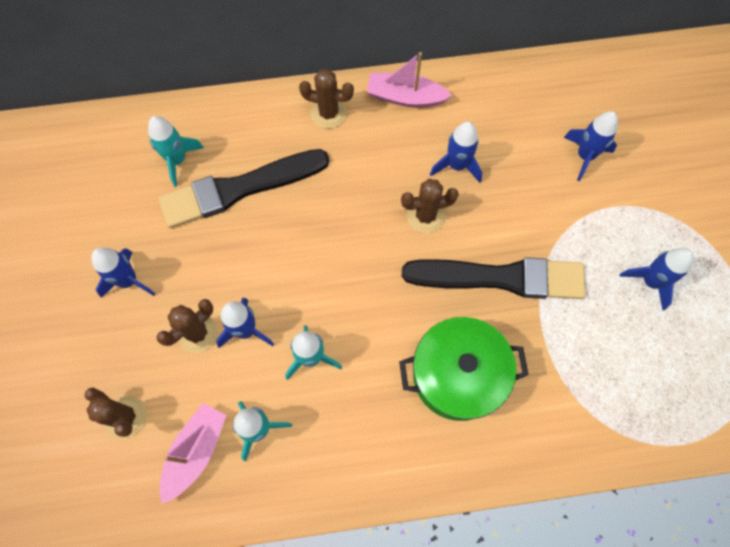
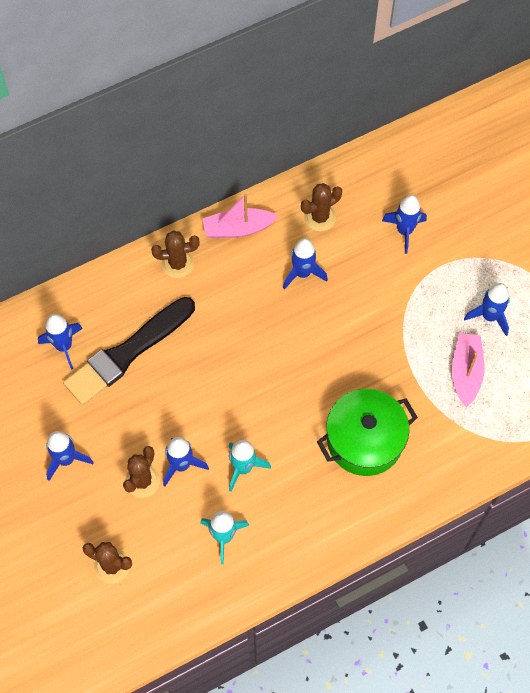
camera: 20 degrees left, 5 degrees down
(177, 160) = (64, 346): turquoise rocket -> blue rocket
(196, 452) = (180, 571): pink boat -> pink boat (466, 372)
(425, 216) = (292, 323): brown cactus -> brown cactus (320, 217)
(500, 278) = (371, 353): black brush -> none

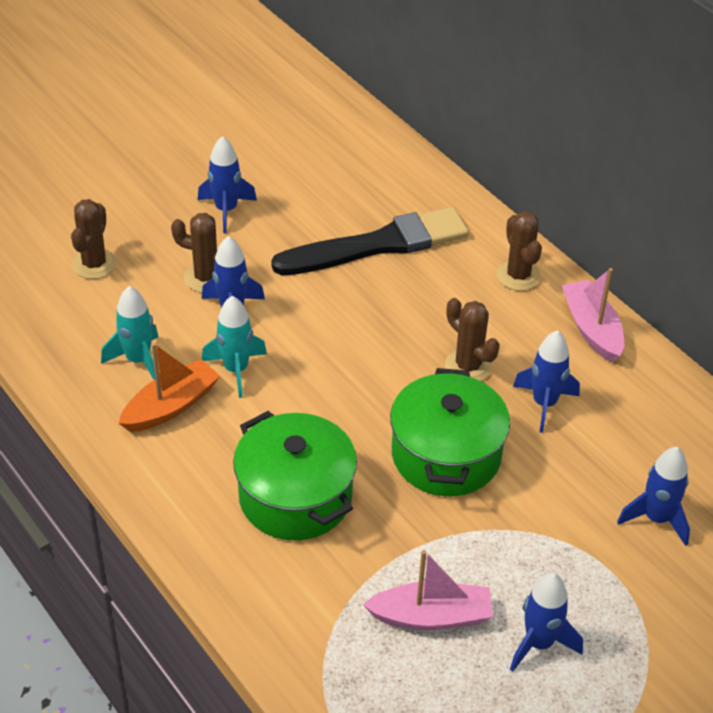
camera: 80 degrees right, 20 degrees down
(64, 346) = (374, 190): blue rocket -> none
(127, 353) = (377, 245): black brush -> black brush turned 120 degrees clockwise
(273, 516) = (171, 406): none -> orange boat
(320, 217) = (642, 415): brown cactus -> brown cactus (468, 366)
(339, 341) = (446, 455): none -> green pot

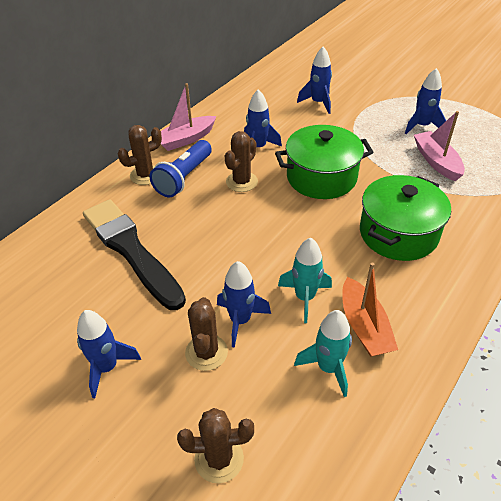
camera: 105 degrees left, 0 degrees up
(171, 406) = (364, 326): orange boat -> orange boat turned 135 degrees counterclockwise
(498, 310) = (183, 178): none -> blue flashlight

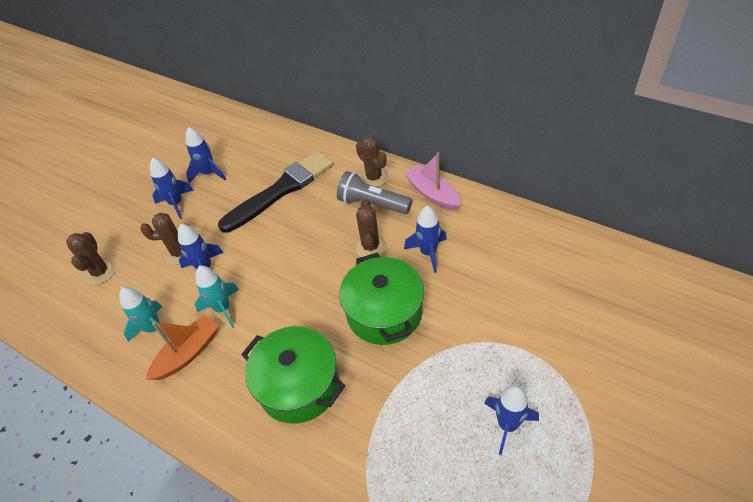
camera: 90 degrees right, 5 degrees up
(183, 178) = (372, 204): blue flashlight -> grey flashlight
(241, 182) = (370, 247): brown cactus -> brown cactus turned 60 degrees clockwise
(318, 103) = (533, 301): blue rocket -> blue rocket (208, 173)
(364, 326) = (188, 353): orange boat -> orange boat turned 150 degrees clockwise
(436, 162) = (428, 437): pink boat -> none

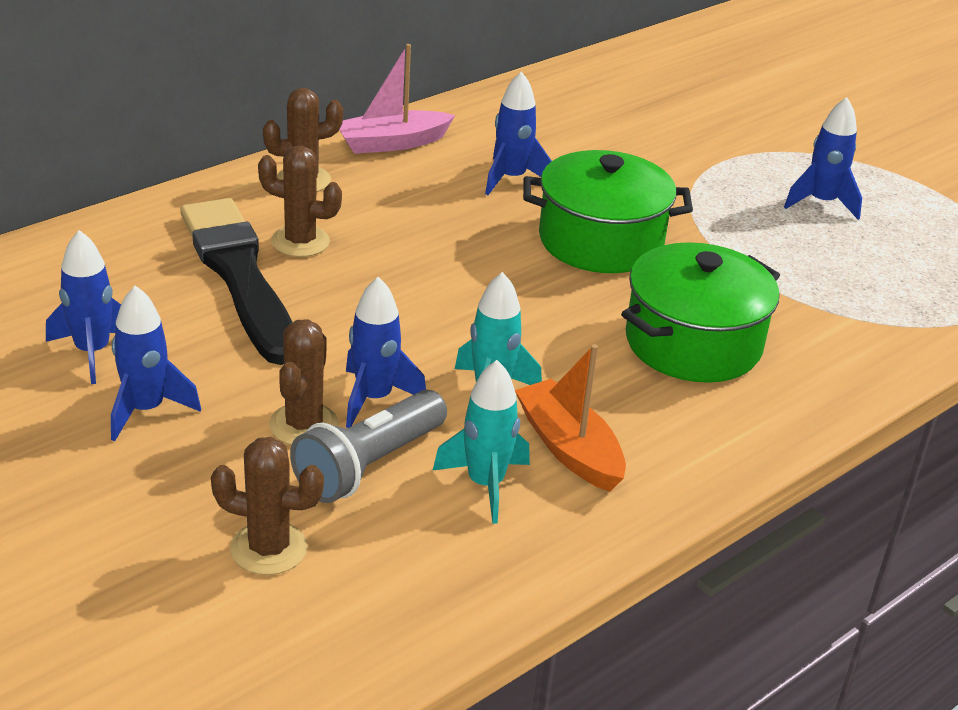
camera: 80 degrees left, 15 degrees down
(370, 247) = (460, 221): brown cactus -> brown cactus (300, 242)
(372, 204) = (365, 196): grey flashlight -> grey flashlight (368, 465)

